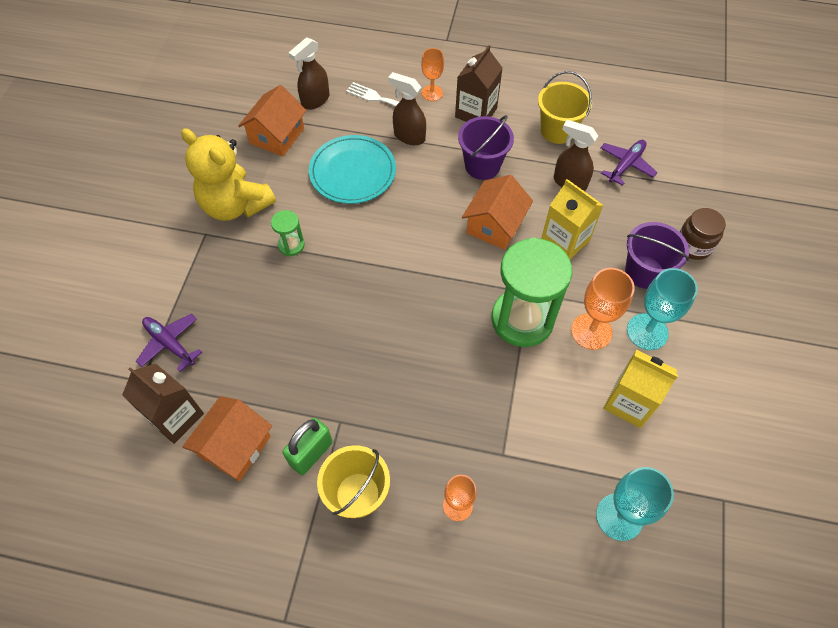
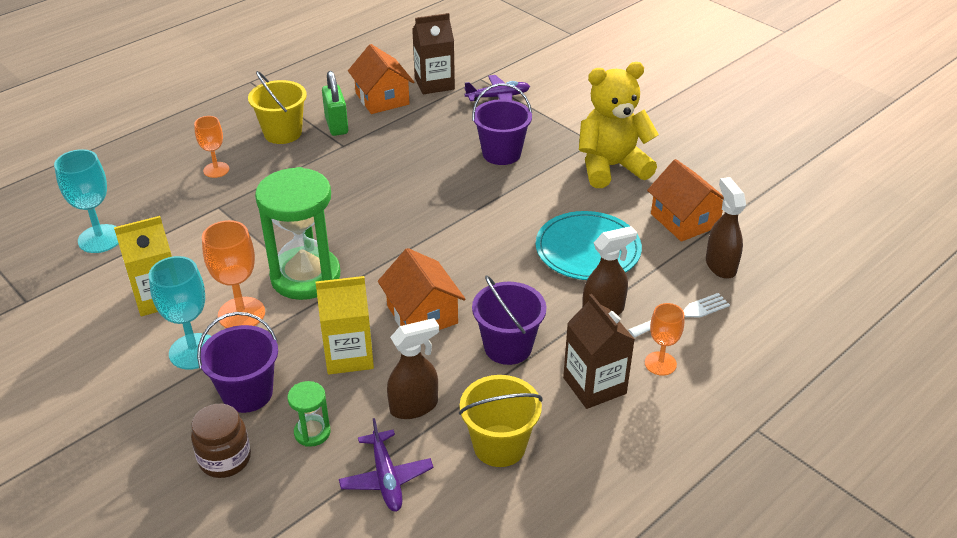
camera: 125 degrees right, 20 degrees down
(266, 287) = (501, 153): none -> purple bucket
(291, 245) = (533, 181): green hourglass -> green hourglass (312, 432)

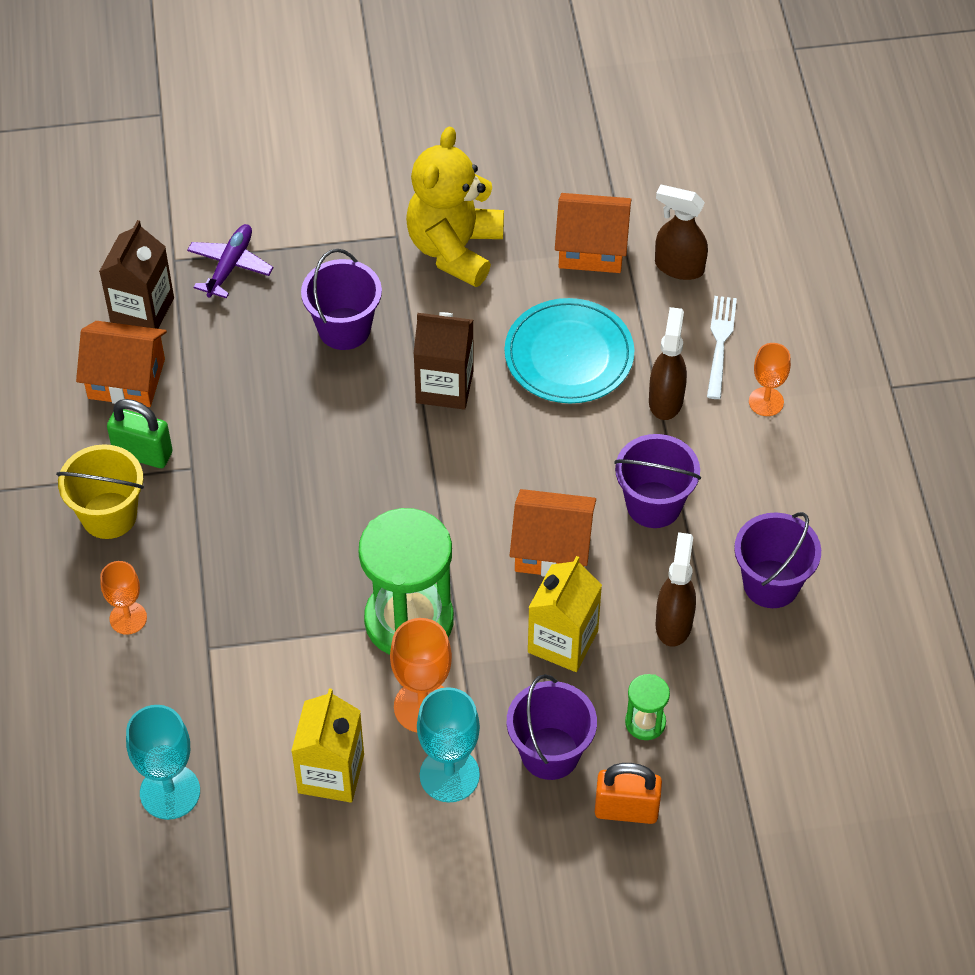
camera: 55 degrees left, 15 degrees up
(225, 459) = (626, 810): brown jar -> orange padlock
(386, 478) = (745, 691): purple plane -> none
(499, 446) = (771, 584): yellow bucket -> purple bucket
(594, 385) = (754, 468): brown carton -> brown carton (444, 386)

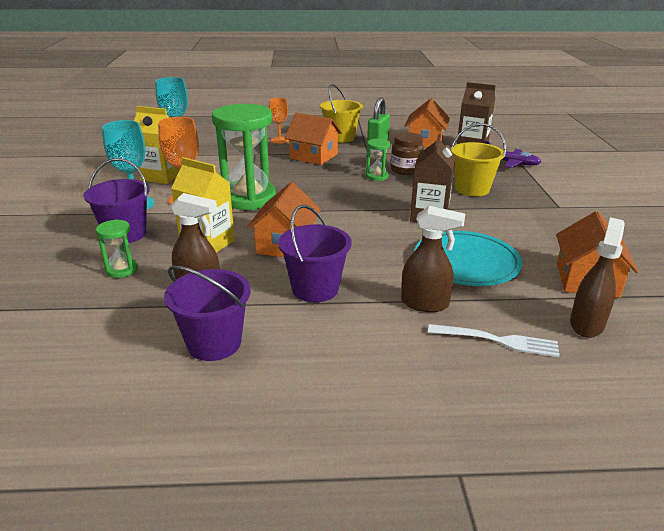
camera: 95 degrees right, 25 degrees down
(215, 550) = (313, 156): none -> orange house
(273, 411) = (406, 170): none -> brown jar
(304, 451) = (377, 176): none -> green hourglass
(344, 329) = (472, 189): purple bucket -> yellow bucket
(455, 249) = (556, 225): yellow teddy bear -> none
(626, 810) = (60, 257): orange padlock -> none
(766, 402) = (427, 363): orange goblet -> none

